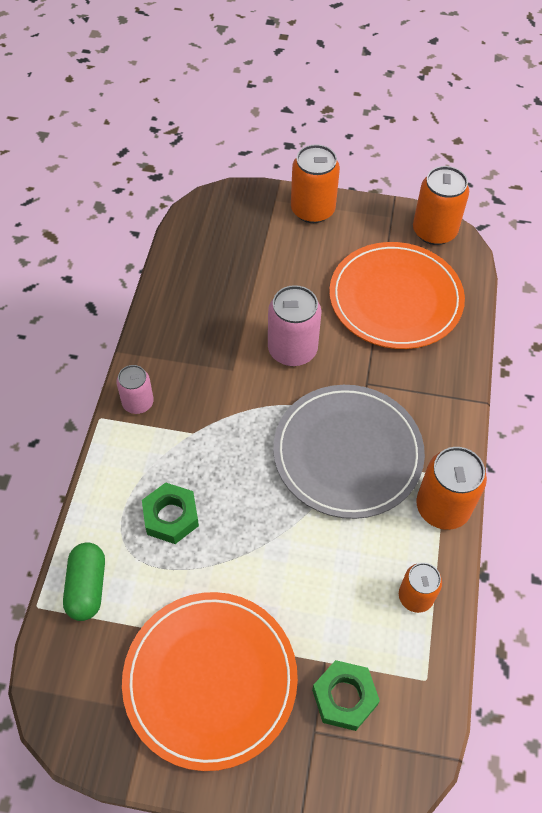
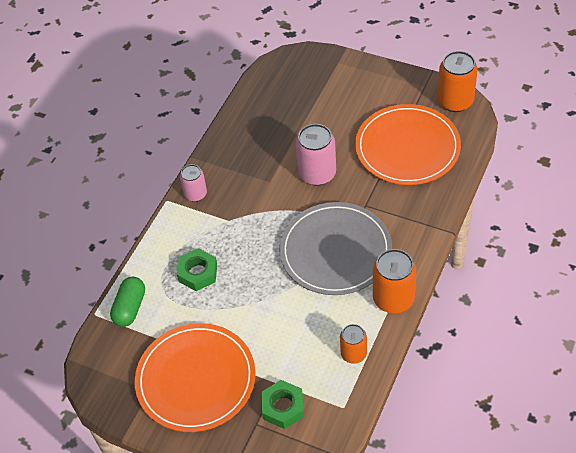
camera: 20 degrees right, 5 degrees down
(312, 210) = (364, 73): orange can -> none

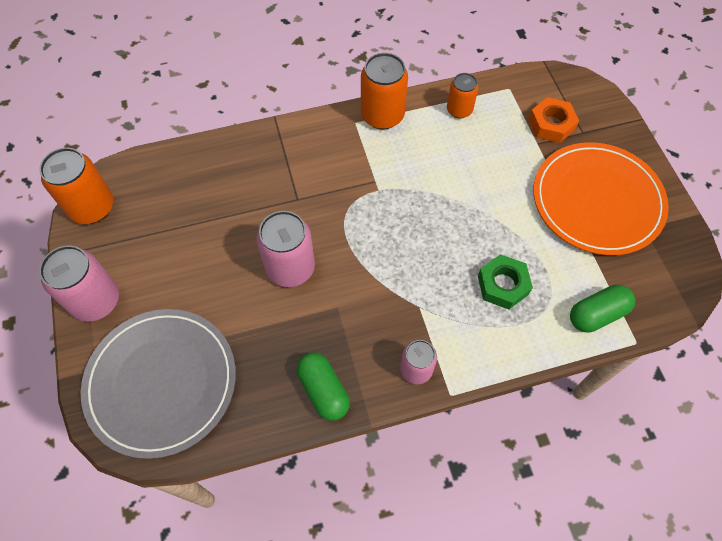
camera: 135 degrees left, 10 degrees up
(228, 147) = (323, 390): none -> green capsule
(283, 407) = (551, 124): green nut -> orange nut
(335, 251) = (372, 188): grey plate -> grey plate (161, 382)
(381, 78) = (96, 301): none -> pink can
(407, 148) = (192, 210): orange plate -> none

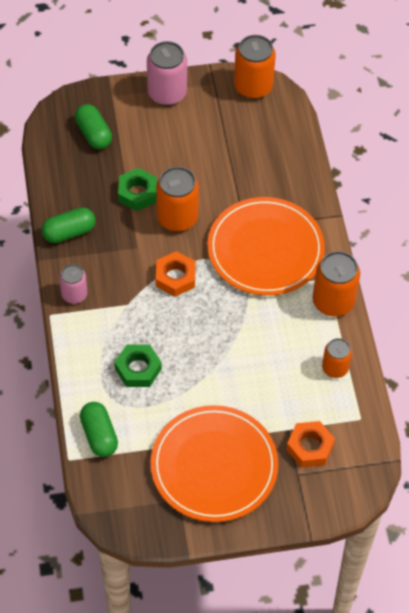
camera: 95 degrees right, 5 degrees down
(161, 382) = (94, 134): grey plate -> green capsule
(256, 316) = (137, 193): none -> green nut
(290, 268) = (177, 218): pink can -> orange can
(325, 177) = (265, 249): none -> orange plate
(374, 261) = (175, 277): none -> orange nut

